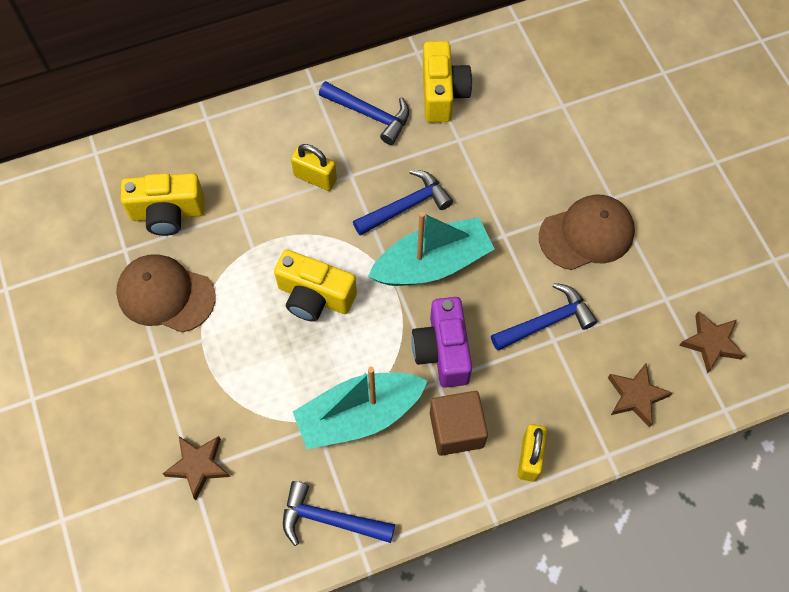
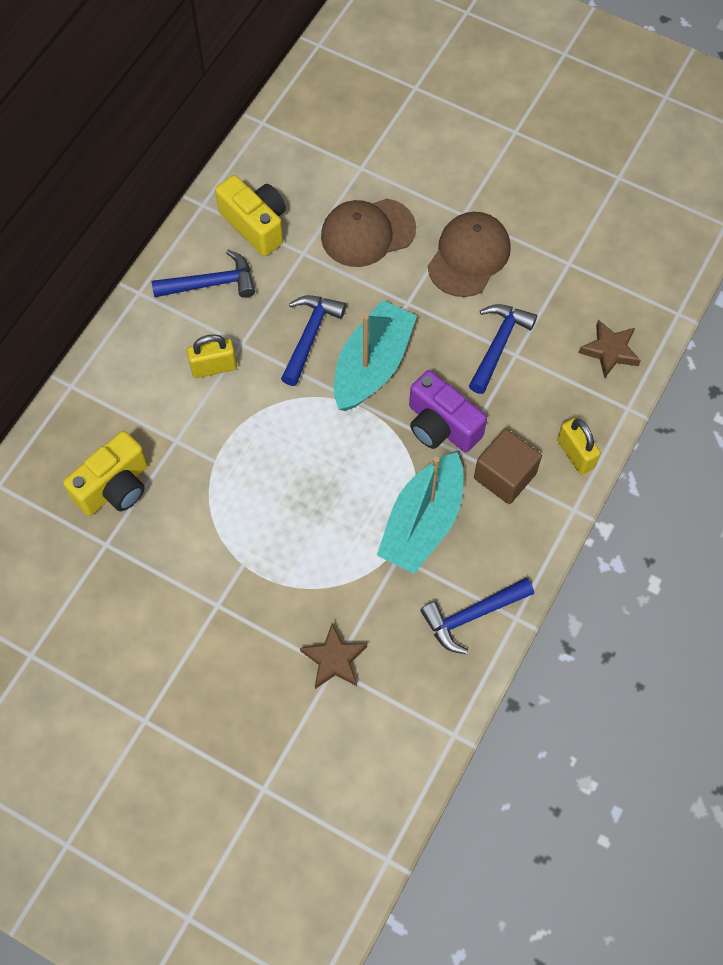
camera: 40 degrees left, 0 degrees up
(165, 295) = (178, 552): brown cap -> brown cap (367, 233)
(315, 296) = (303, 460): yellow camera -> none
(711, 343) = (628, 272): brown star -> none

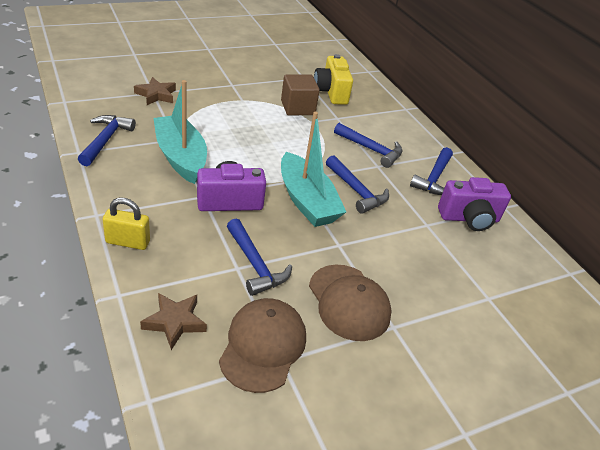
camera: 120 degrees right, 25 degrees down
(214, 367) = (371, 149): yellow padlock -> blue hammer
(256, 224) = (469, 218): yellow camera -> purple camera
(367, 233) = (419, 263): brown cap -> brown cap (263, 346)
(505, 476) = (161, 203): brown cube -> brown cube (297, 108)

